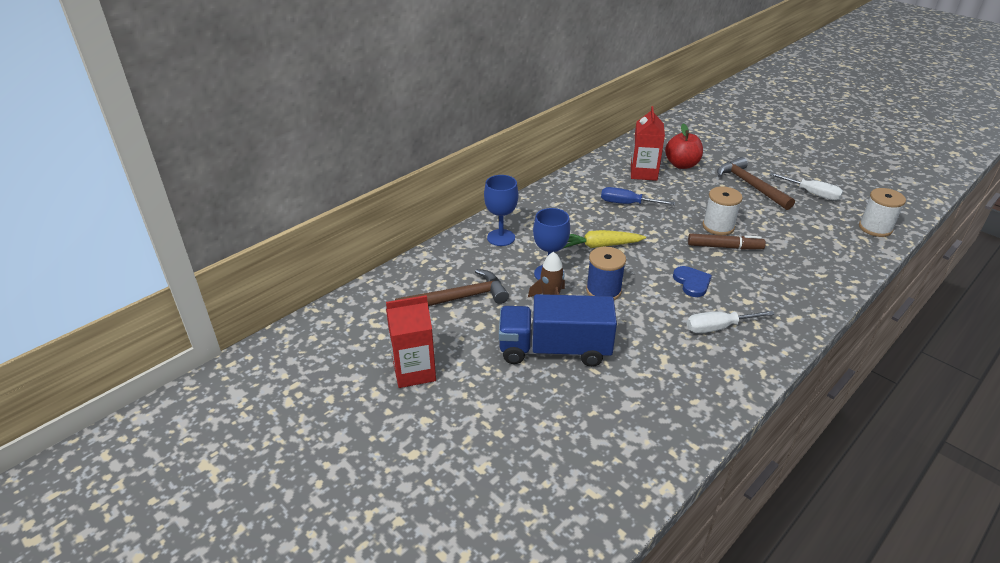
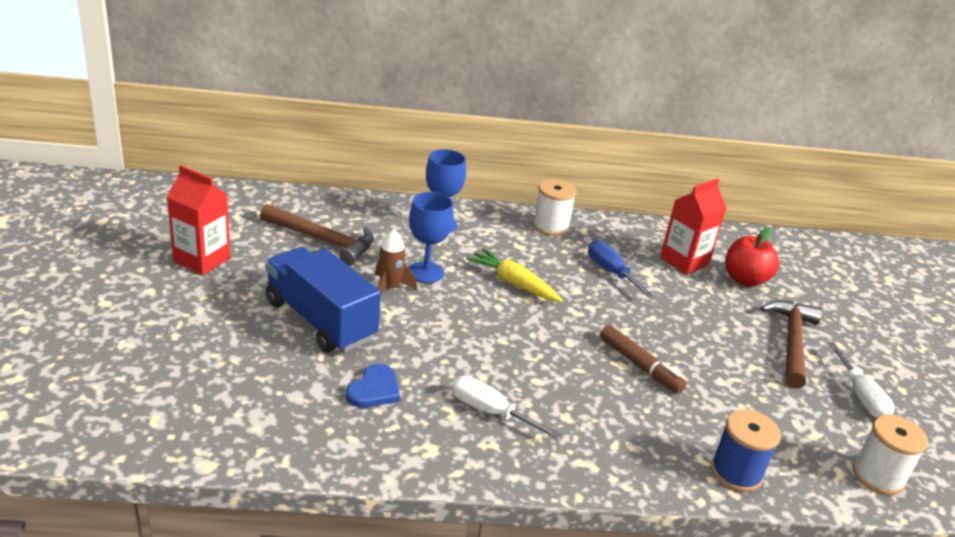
camera: 40 degrees right, 5 degrees down
(603, 290) = (446, 314): blue spool -> blue spool (736, 472)
(692, 282) = (541, 365): blue heart -> blue heart (374, 389)
(718, 226) = (670, 347): white spool -> white spool (550, 226)

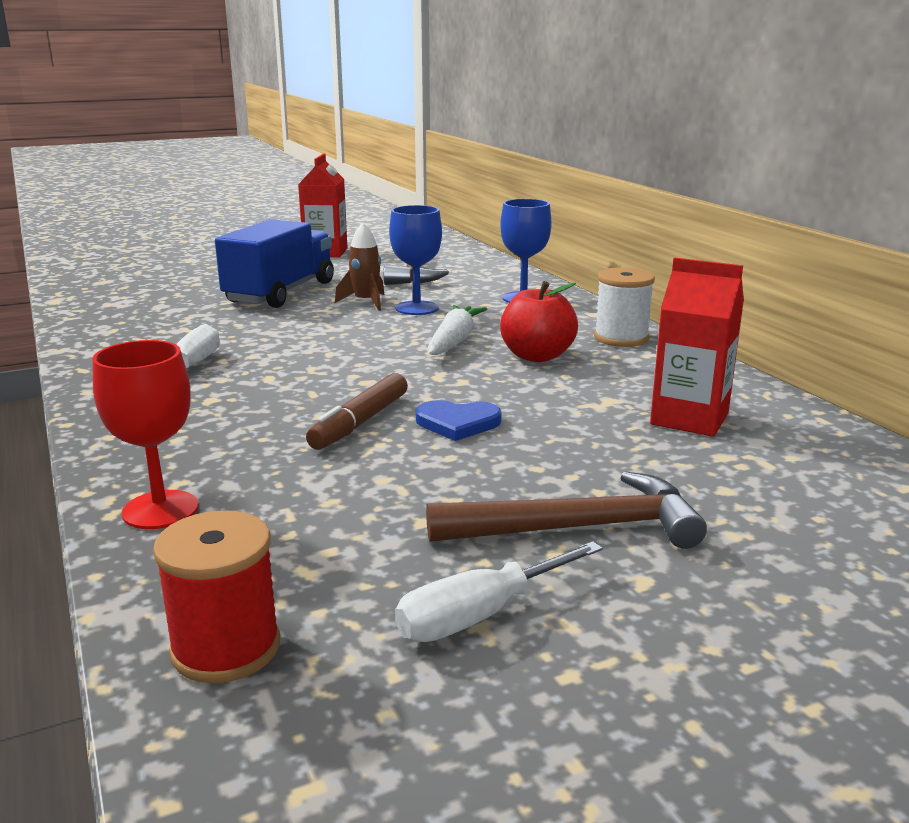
camera: 70 degrees right, 10 degrees down
(374, 389) = (191, 324): blue heart -> blue heart (457, 423)
(513, 283) = (454, 341): yellow carrot -> white carrot
(611, 272) = (568, 380): blue screwdriver -> none
(736, 472) = (160, 510): blue spool -> red goblet
(744, 279) = (723, 469): red apple -> red apple (537, 356)
(878, 476) = (226, 648): white spool -> red spool

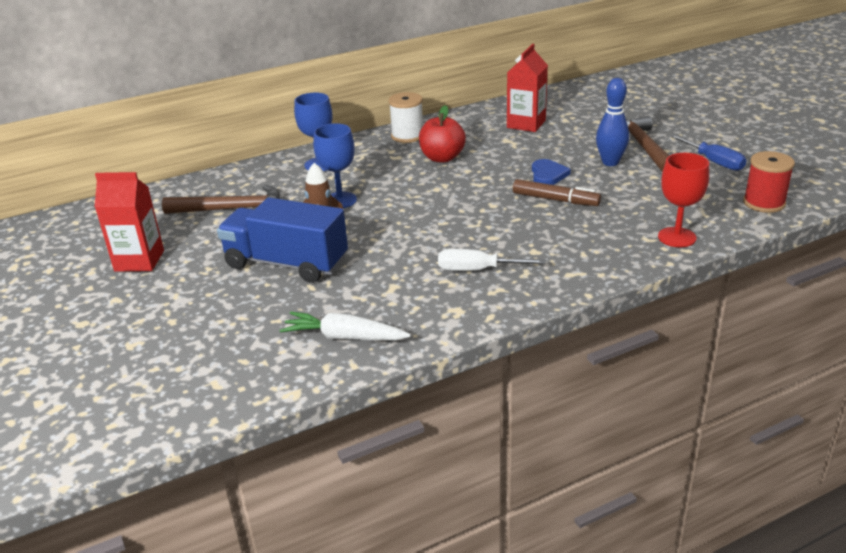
camera: 90 degrees left, 10 degrees up
(454, 341) = (415, 183): white carrot -> white carrot (344, 337)
(479, 615) = (714, 162): white screwdriver -> blue screwdriver
(499, 482) = (610, 162): none -> blue bowling pin

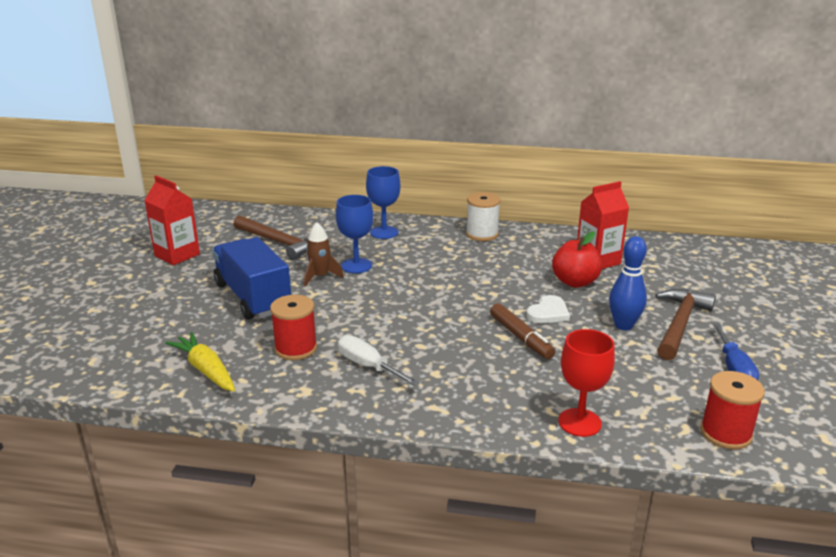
camera: 35 degrees right, 5 degrees down
(344, 337) = (206, 370): white carrot -> yellow carrot
(396, 284) = (296, 348): none -> red spool
(442, 158) = (481, 263): red apple -> red apple (575, 282)
(548, 174) = (548, 313): blue heart -> white heart

